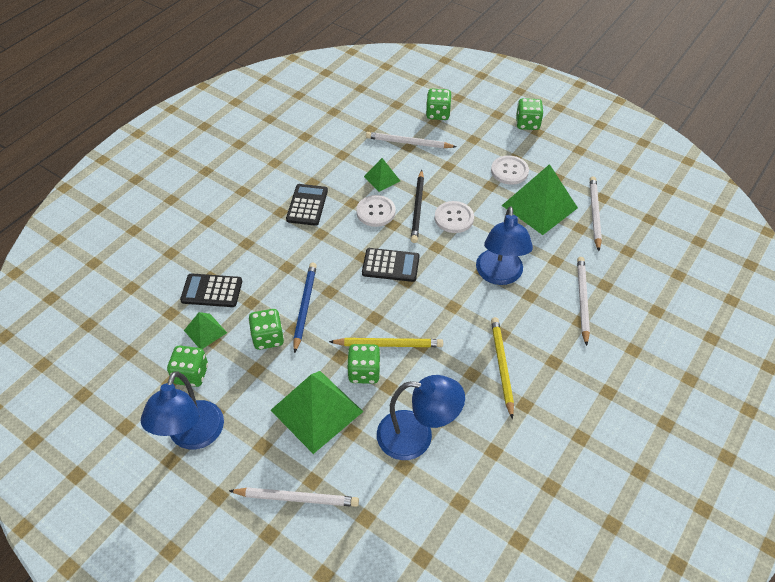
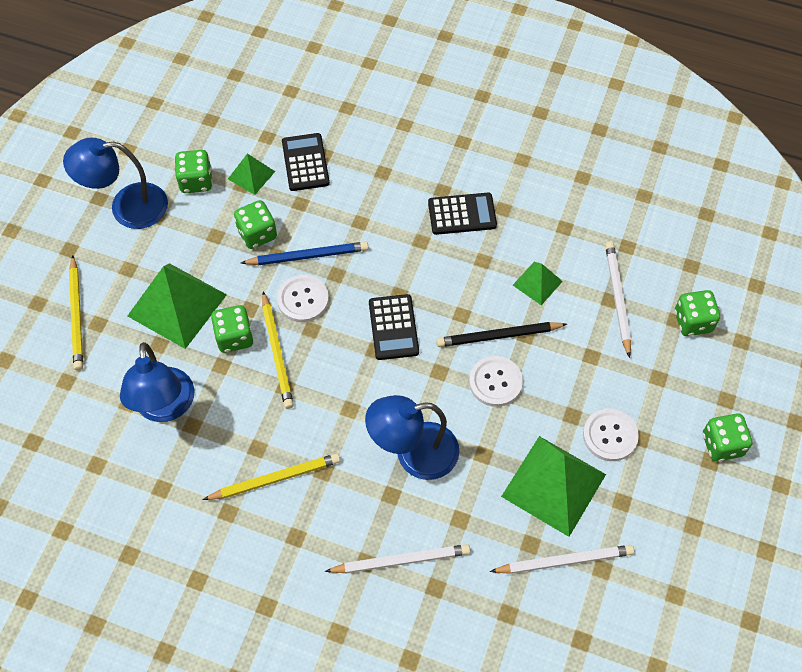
camera: 75 degrees right, 10 degrees up
(296, 498) = (76, 315): white pencil -> yellow pencil
(376, 212) = (476, 290): white button -> white button (303, 299)

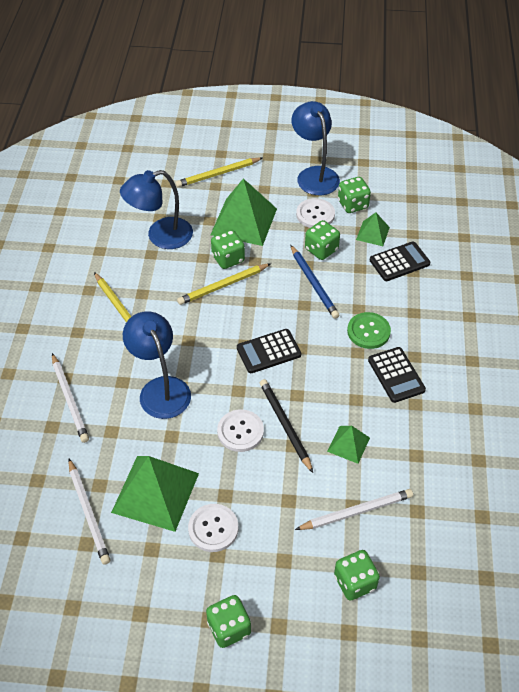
camera: 75 degrees right, 10 degrees down
(303, 299) = (274, 290): white button -> white button (315, 214)
(396, 222) = (368, 331): none -> green button

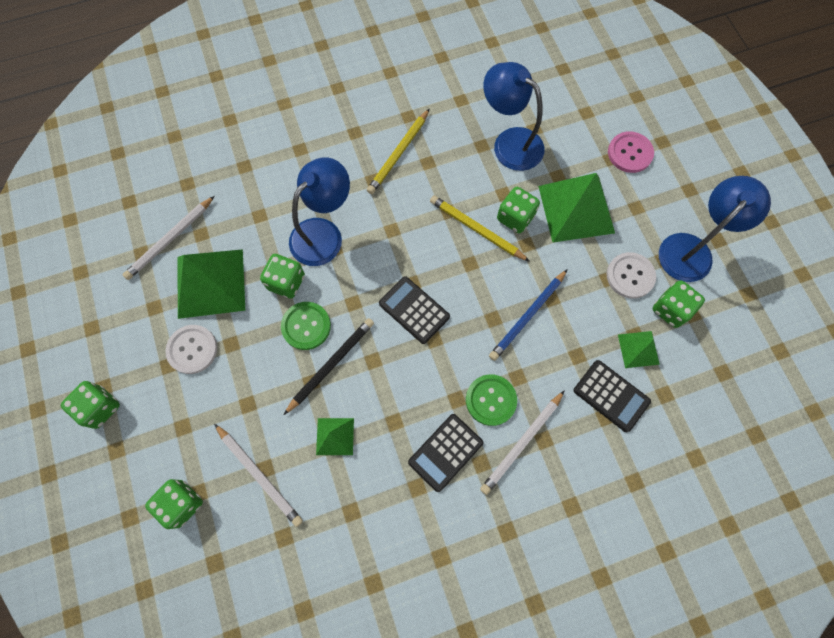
camera: 65 degrees right, 20 degrees up
(69, 399) = (278, 165): white pencil -> white pencil (522, 443)
(218, 174) = (630, 153): yellow pencil -> pink button
(240, 431) = (306, 326): white button -> green button
(321, 249) = (581, 304): green dice -> green dice (286, 282)

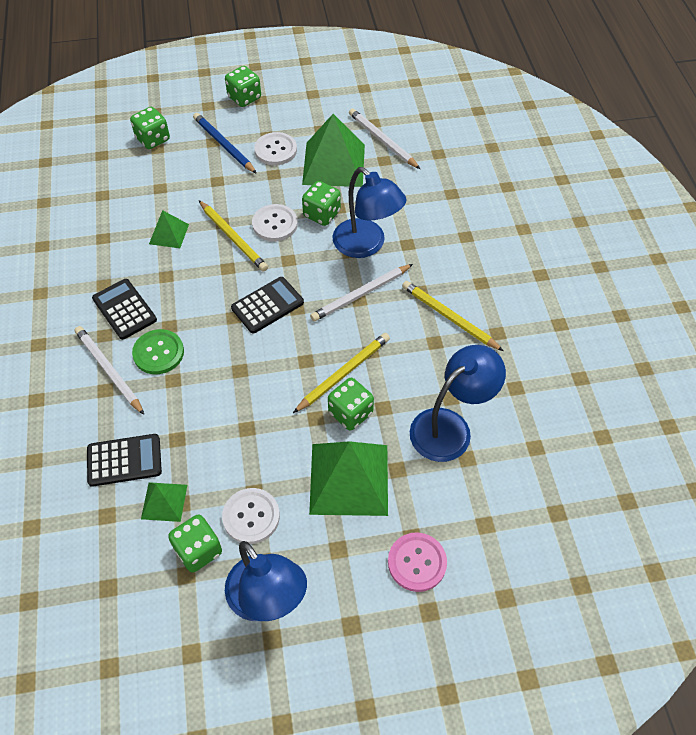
camera: 100 degrees right, 15 degrees down
(259, 475) = (156, 184): white pencil -> white pencil (361, 294)
(306, 326) = (275, 224): green button -> white button
(331, 365) = (233, 238): black pencil -> yellow pencil
(527, 316) = (233, 401): blue pencil -> blue pencil (224, 145)
(611, 396) = (124, 460): black calculator -> black calculator turned 150 degrees counterclockwise

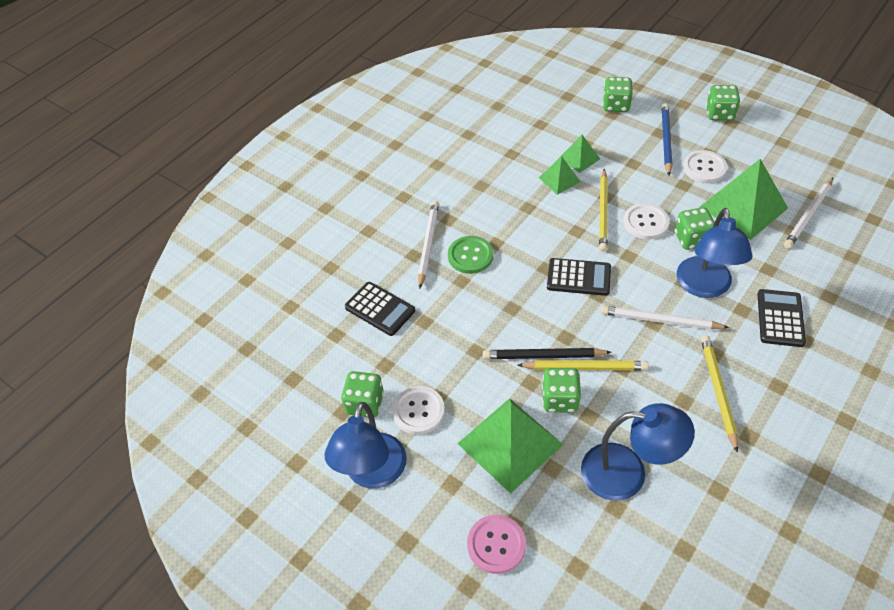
camera: 50 degrees right, 5 degrees down
(124, 309) = (478, 211): black calculator -> black calculator (780, 318)
(164, 501) = (376, 354): green pyramid -> green pyramid (579, 158)
(304, 389) = (543, 356): none -> black pencil
(382, 141) = (808, 215): white pencil -> white pencil turned 150 degrees counterclockwise

